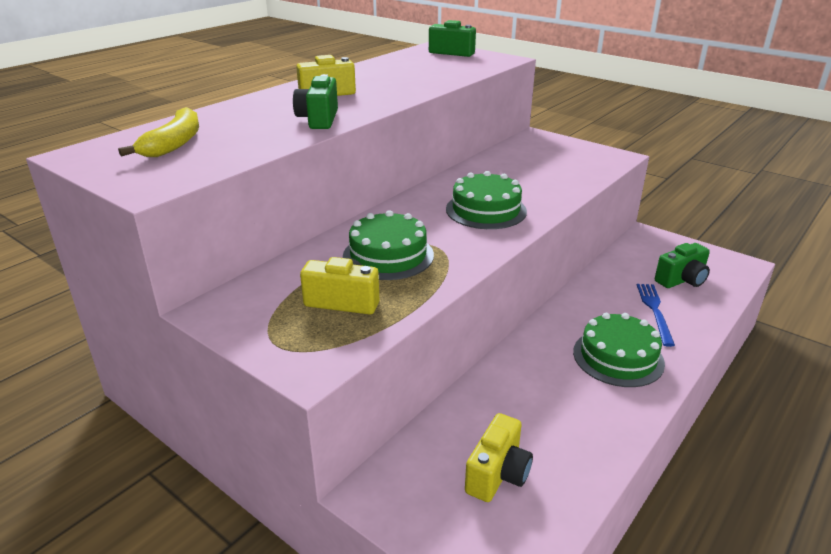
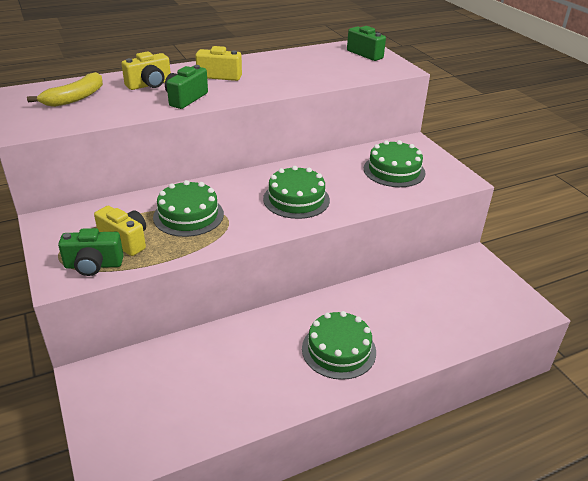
camera: 25 degrees right, 5 degrees up
(498, 474) = (170, 398): yellow camera -> yellow camera (149, 85)
(548, 163) = (394, 171): none -> green cake
(655, 311) = (408, 324): blue fork -> none
(682, 280) = (462, 306): green camera -> green camera (93, 265)

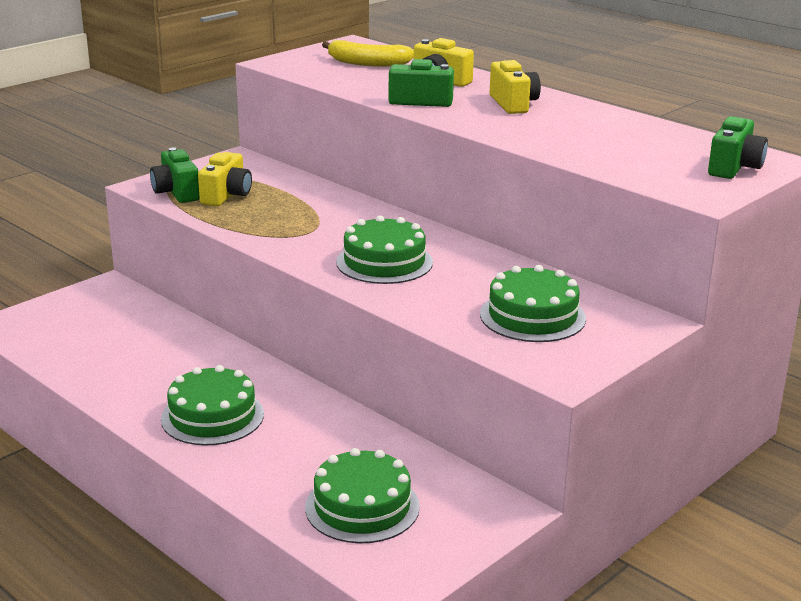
camera: 70 degrees right, 10 degrees down
(188, 215) = (296, 213): green cake -> green cake (362, 507)

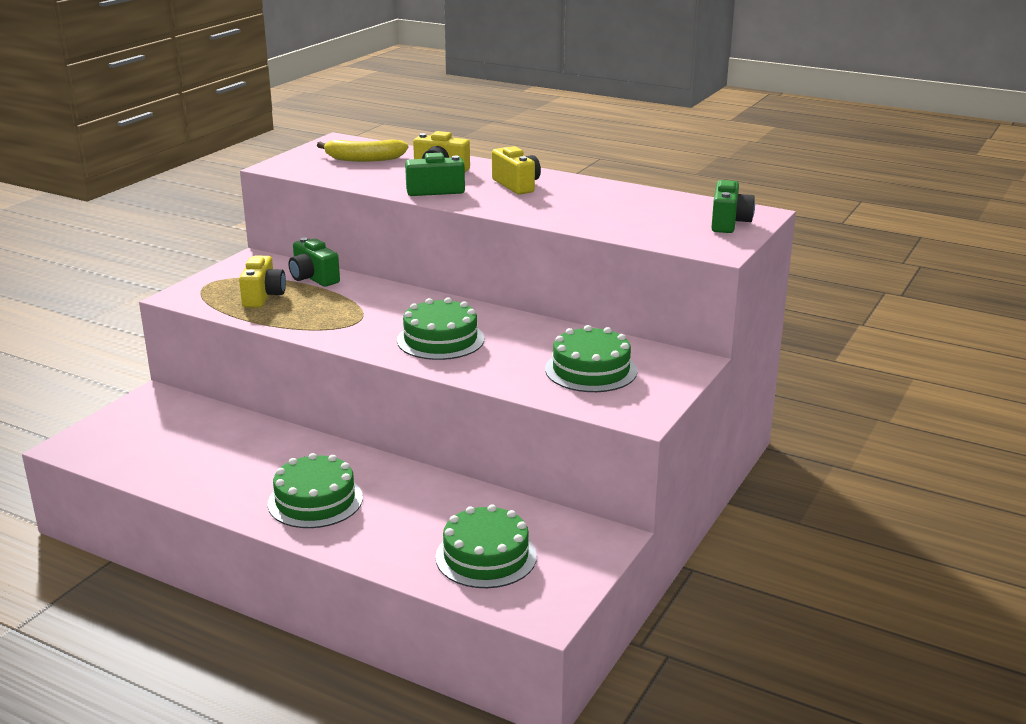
camera: 15 degrees left, 0 degrees up
(176, 193) = (213, 299): green camera -> green camera (313, 278)

